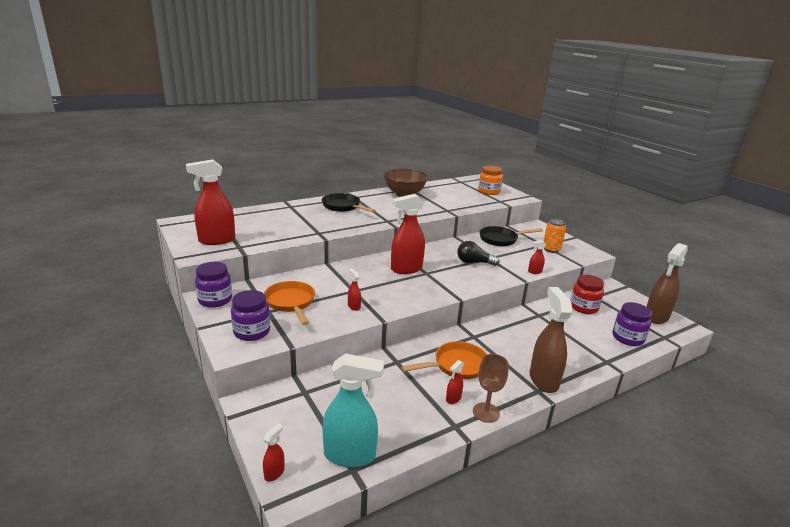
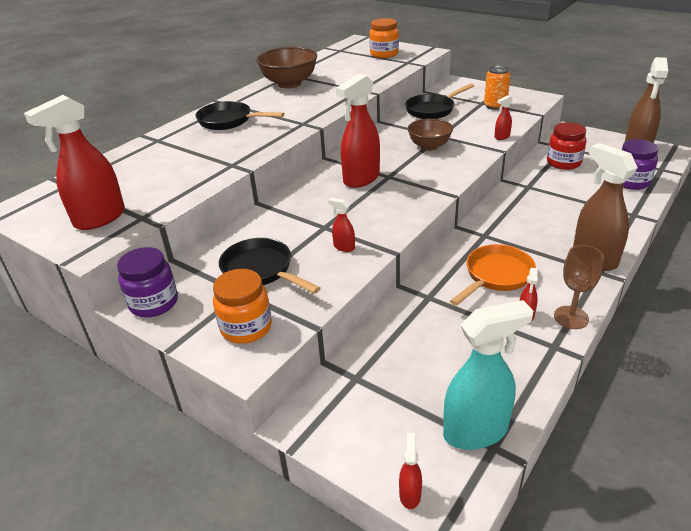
camera: 20 degrees left, 10 degrees up
(252, 332) = (246, 327): purple jar -> orange jar
(291, 303) = (261, 270): orange pan -> black pan
(474, 262) = (429, 146): black light bulb -> brown bowl

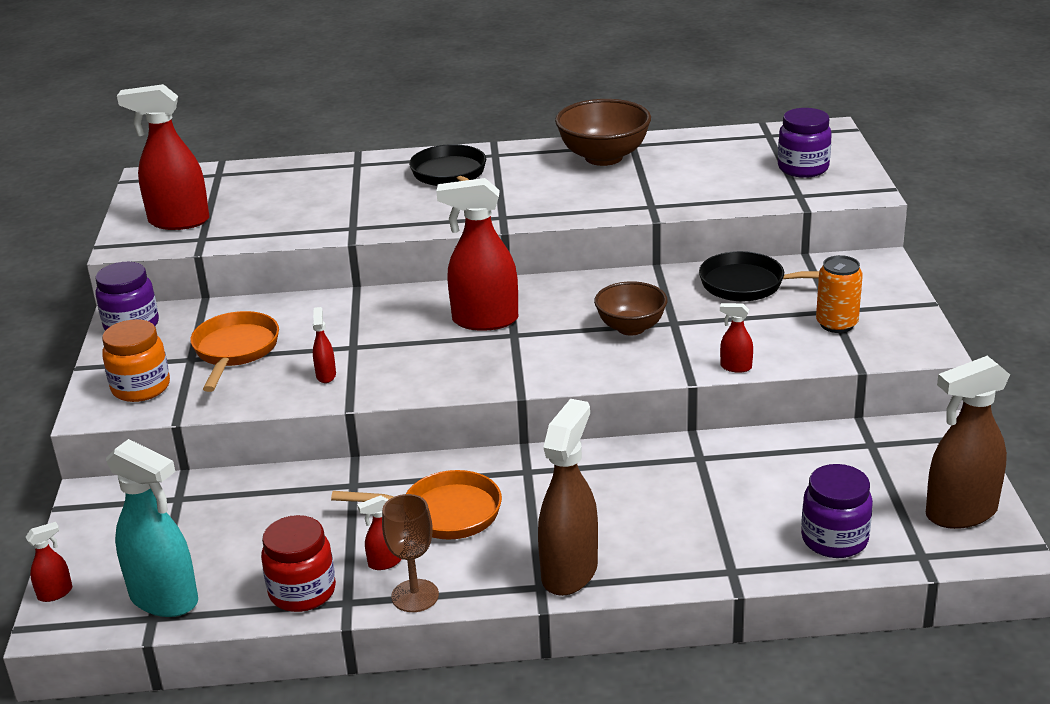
camera: 50 degrees right, 5 degrees down
(261, 270) = (235, 351): black pan -> orange pan
(384, 54) = (803, 168): orange jar -> purple jar
(563, 163) = (815, 461): red jar -> red jar (302, 592)

